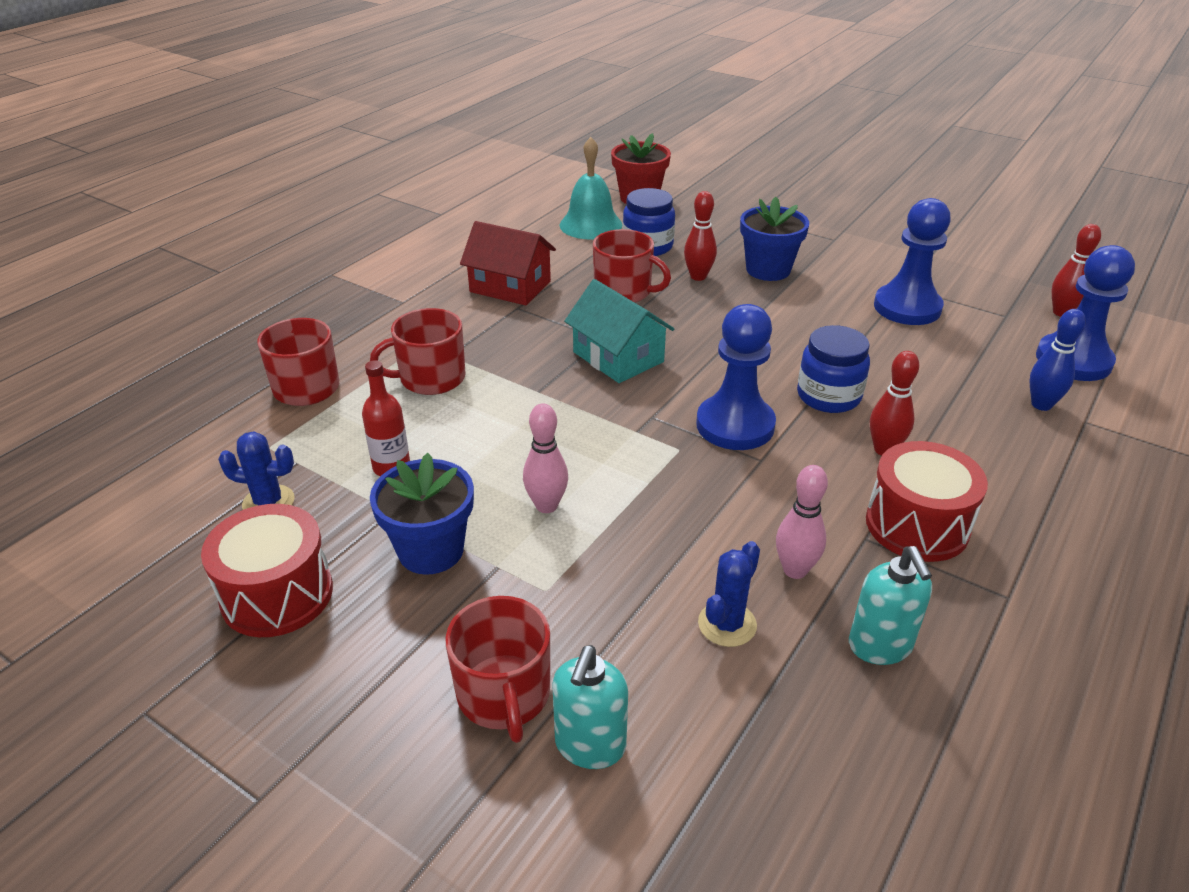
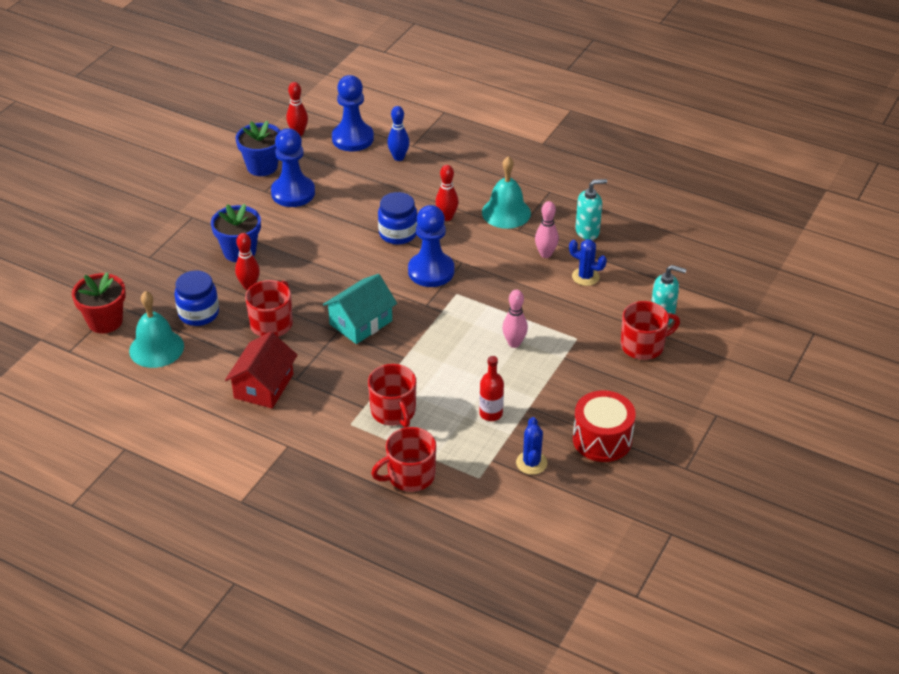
camera: 95 degrees left, 5 degrees up
(431, 550) = (558, 384): blue flower pot -> blue flower pot (262, 166)
(917, 525) = (506, 212): red drum -> turquoise bell

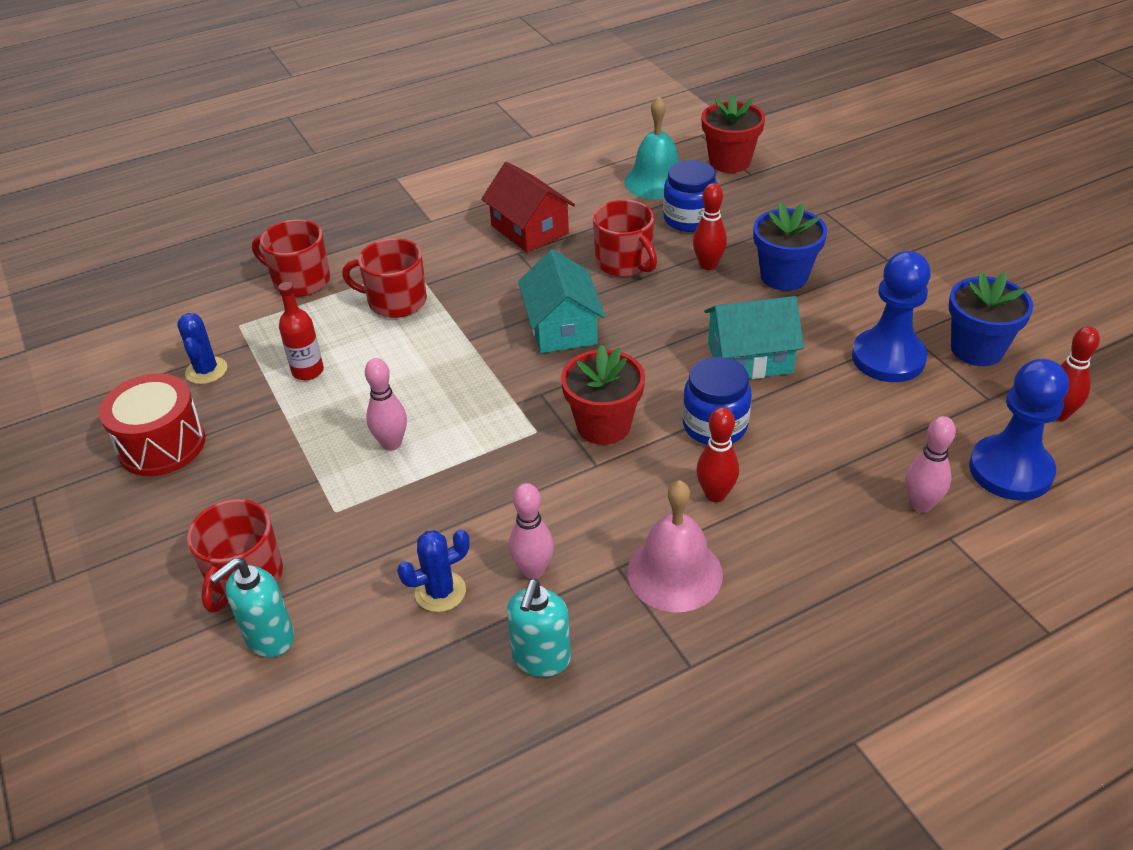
camera: 125 degrees right, 0 degrees up
(331, 239) = (750, 358): none -> turquoise house
(398, 157) = (921, 505): blue bowling pin -> pink bowling pin
(410, 475) = (300, 280): red mug -> red mug turned 75 degrees counterclockwise
(431, 271) = (603, 425): blue pawn -> red flower pot
(506, 212) = (674, 573): turquoise bell -> pink bell
(531, 463) = (206, 371): blue cactus -> blue cactus turned 45 degrees clockwise

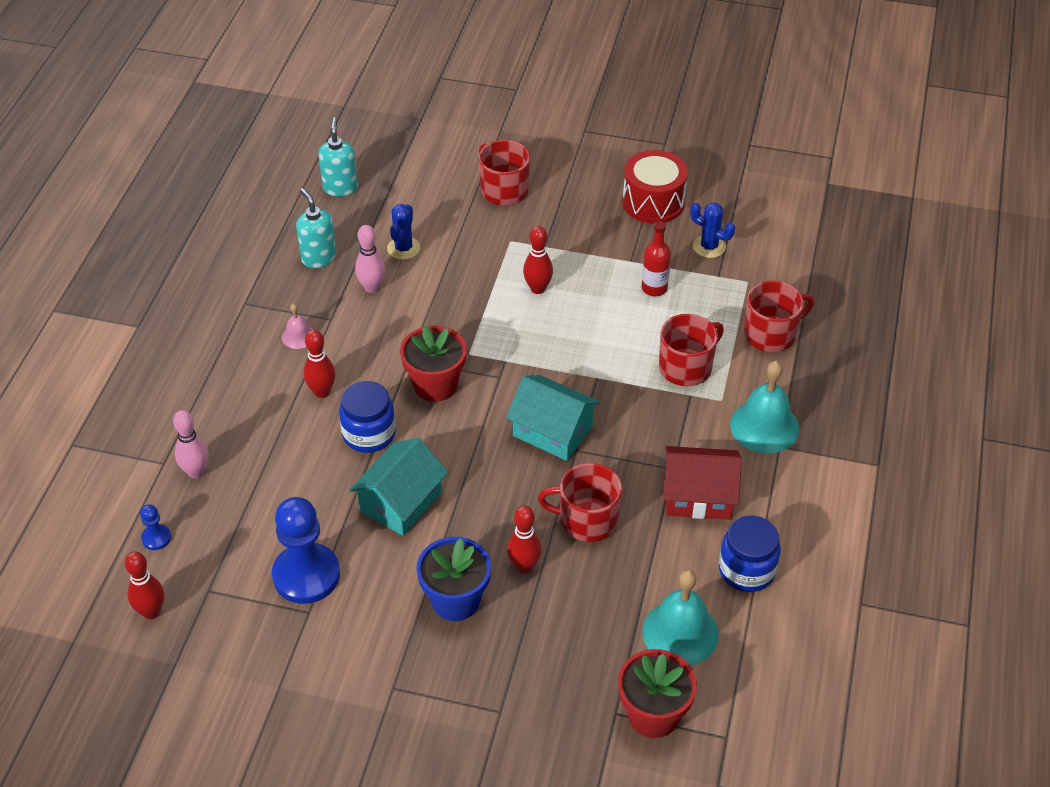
camera: 130 degrees right, 5 degrees up
(269, 638) = (452, 181): turquoise soap dispenser -> turquoise soap dispenser (340, 188)
(391, 443) = (537, 288): pink bowling pin -> red bowling pin
(417, 236) = (764, 426): none -> turquoise bell
(674, 573) = (298, 336): pink bell -> pink bell, size x0.51
(689, 219) = (597, 607): blue jar -> blue jar (746, 570)
(977, 349) = (248, 634): blue flower pot -> none
(1010, 470) = (156, 538): blue pawn -> blue pawn, size x0.44

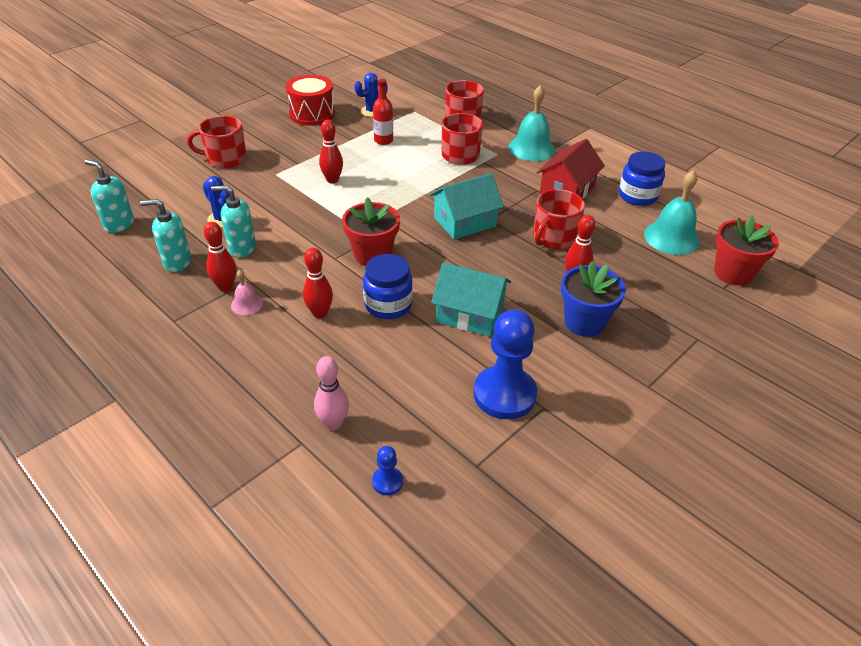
camera: 60 degrees left, 5 degrees down
(151, 612) = (473, 519): red bowling pin -> red bowling pin (226, 287)
(371, 287) = (242, 248): pink bowling pin -> turquoise soap dispenser
(400, 502) = (470, 314): turquoise house -> turquoise house turned 45 degrees counterclockwise

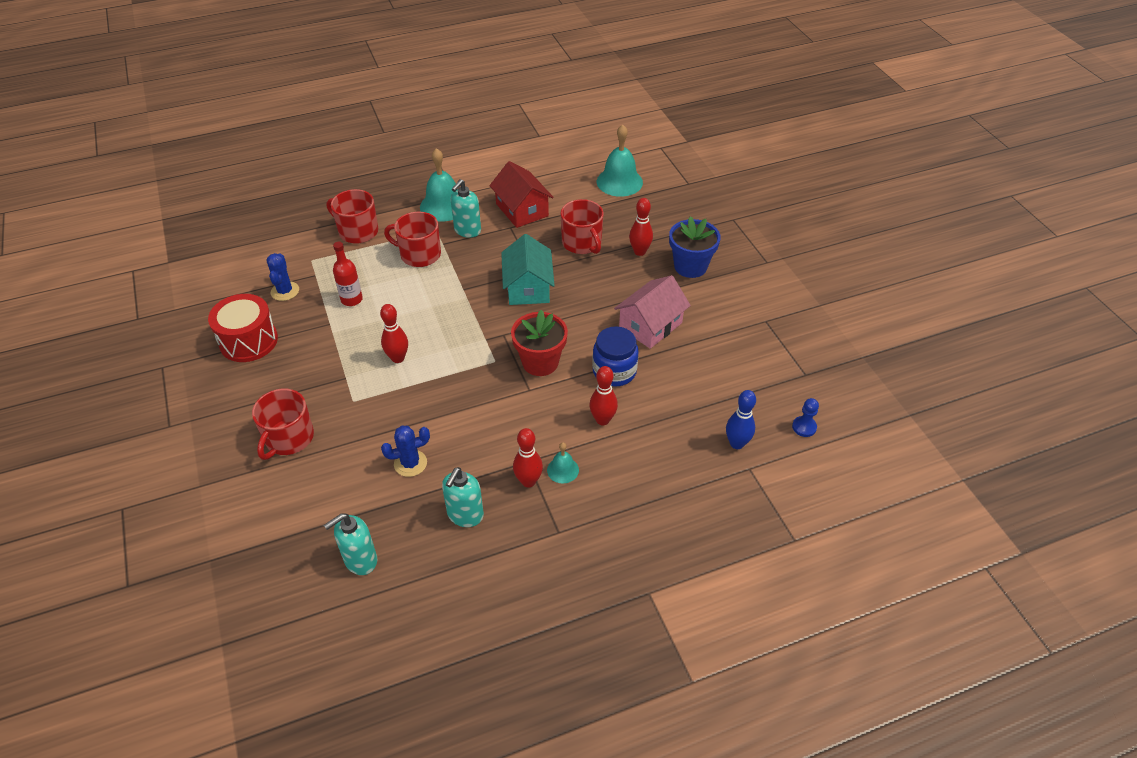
camera: 65 degrees left, 5 degrees up
(242, 248) = (472, 456): turquoise soap dispenser -> turquoise soap dispenser (467, 230)
(247, 304) = (563, 470): pink bell -> turquoise bell
(333, 423) = (736, 443): pink bowling pin -> blue bowling pin
(470, 314) = (650, 325): turquoise house -> pink house
(504, 394) = (745, 336): blue pawn -> none
(637, 196) = (556, 175): blue jar -> none
(733, 273) = (675, 172): red flower pot -> none

